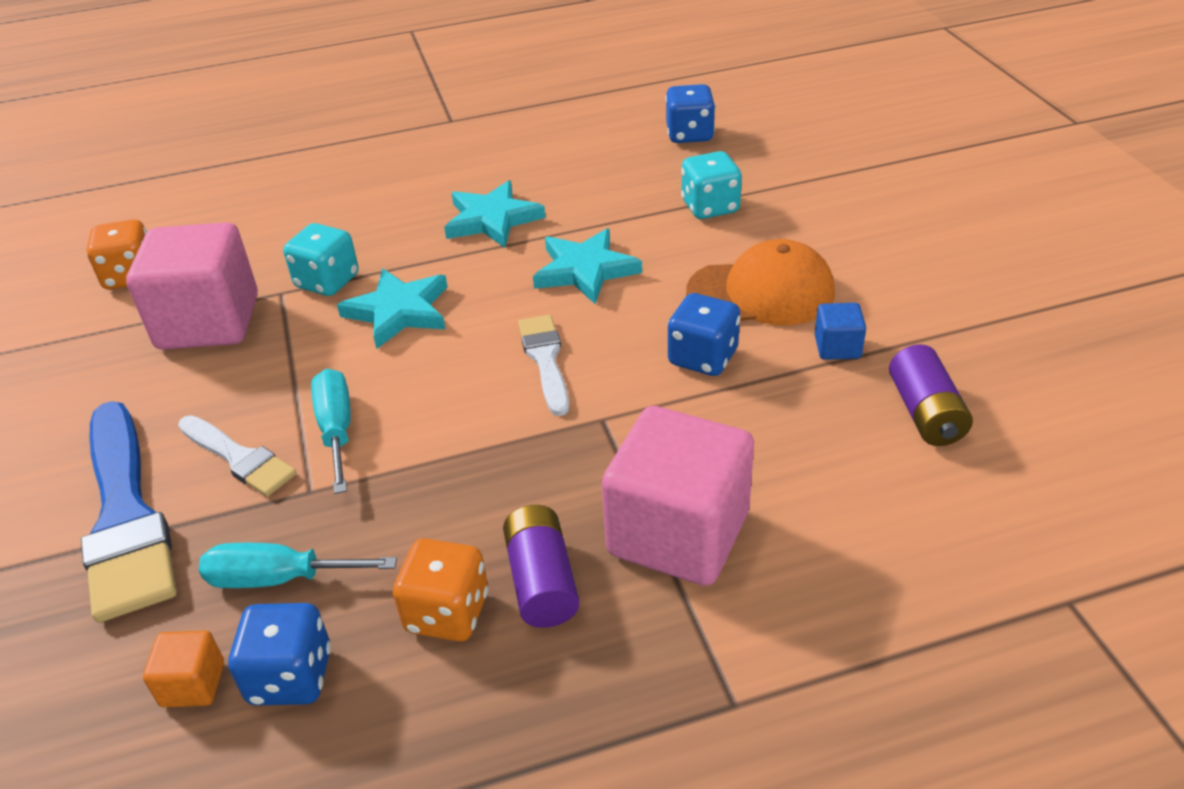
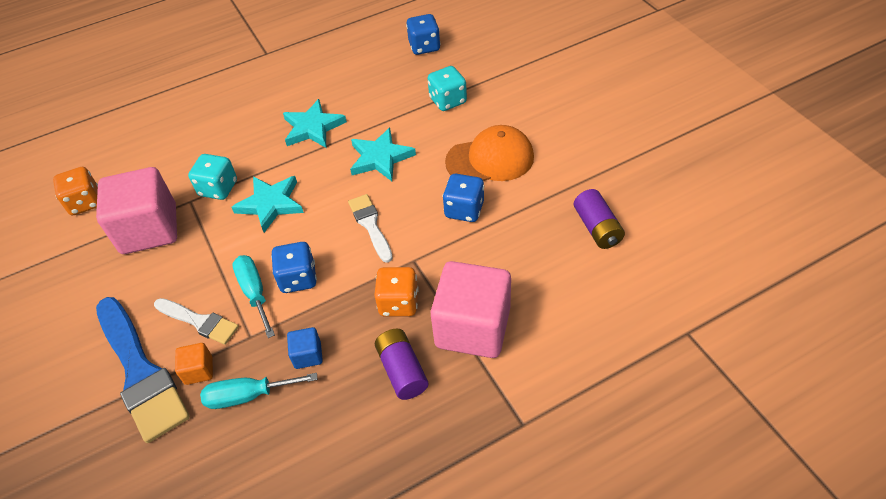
camera: 10 degrees left, 10 degrees up
(193, 684) = (217, 469): orange cube -> orange cube (199, 370)
(291, 677) = (273, 454): blue dice -> blue dice (298, 278)
(447, 613) = (353, 399): orange dice -> orange dice (398, 303)
(837, 347) = (541, 191): blue cube -> blue cube (307, 355)

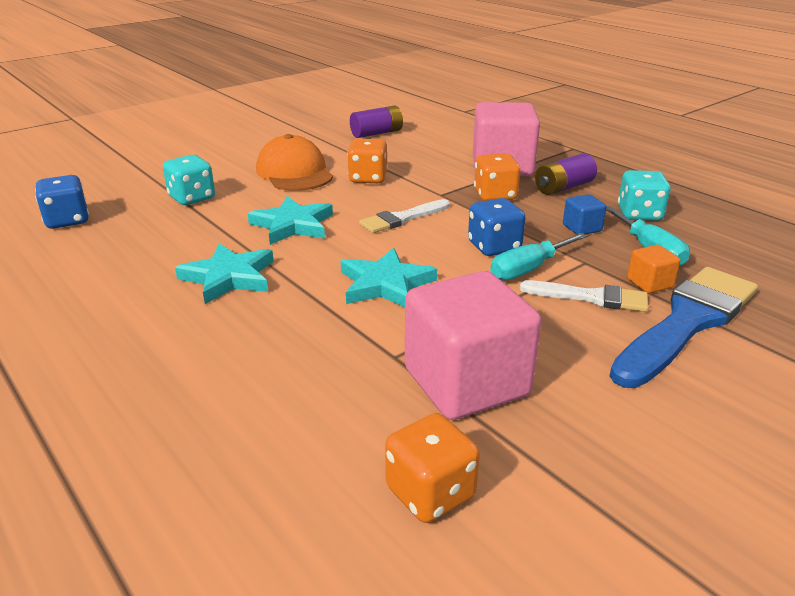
camera: 105 degrees left, 20 degrees down
(199, 321) = (591, 297): white brush -> white brush turned 90 degrees clockwise
(218, 188) = (363, 334): turquoise dice -> turquoise dice (639, 214)
(464, 210) = (368, 178): blue dice -> orange dice

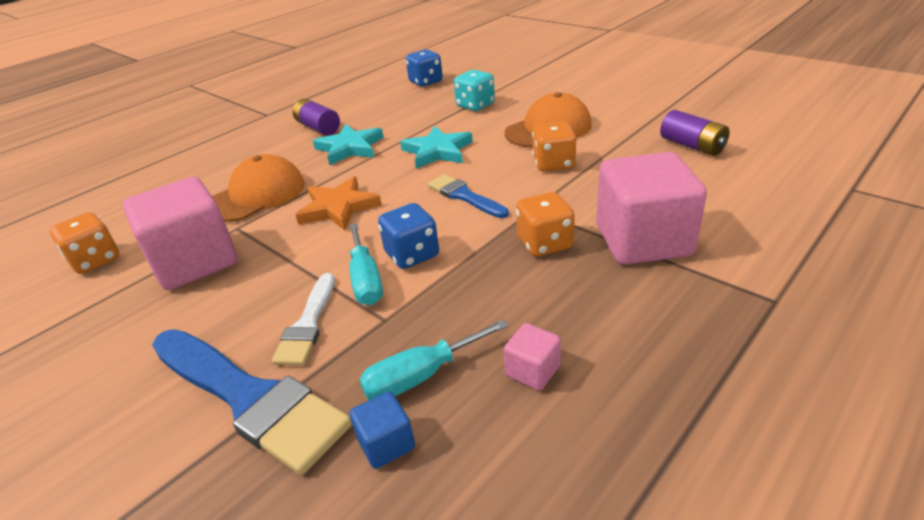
camera: 85 degrees right, 5 degrees up
(314, 346) = (256, 195): none -> orange cap
(385, 284) = (338, 208): turquoise star -> orange star
(402, 218) = (464, 196): white brush -> blue brush
(528, 269) = (366, 280): turquoise screwdriver -> turquoise screwdriver turned 150 degrees counterclockwise
(564, 187) = (597, 296): purple battery -> purple battery (318, 128)
(582, 228) = (472, 315): blue cube -> blue cube (386, 443)
(639, 214) = (532, 371): turquoise dice -> pink cube
(649, 283) = (335, 371): orange cube -> none

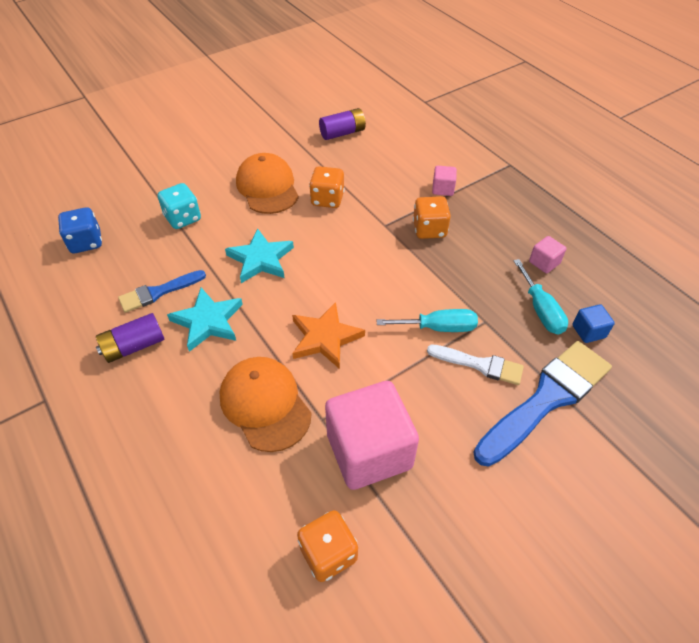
camera: 80 degrees left, 15 degrees up
(412, 255) = (416, 298): blue dice -> none
(464, 196) = (348, 256): blue brush -> blue brush (158, 292)
(642, 240) = (443, 189): pink cube -> pink cube, size x0.43

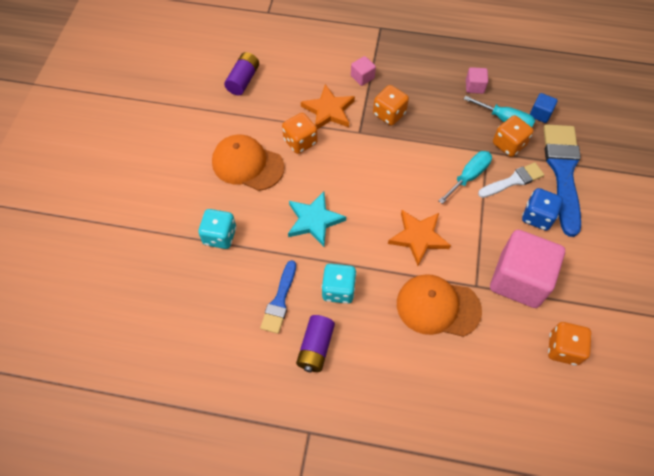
camera: 45 degrees left, 10 degrees up
(86, 242) = (174, 313): blue dice -> blue dice (537, 217)
(208, 321) = (338, 290): turquoise star -> turquoise dice
(380, 194) = (329, 110): none -> orange star
(516, 332) = (509, 144): none -> orange dice

